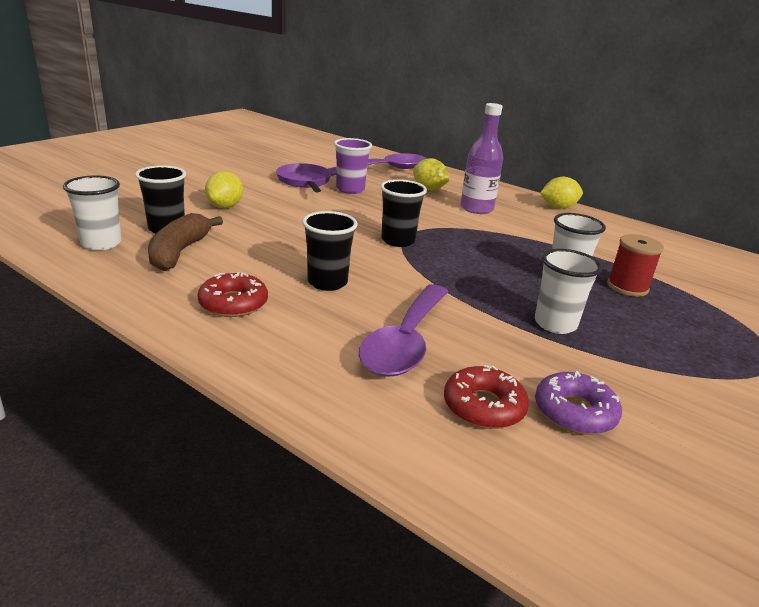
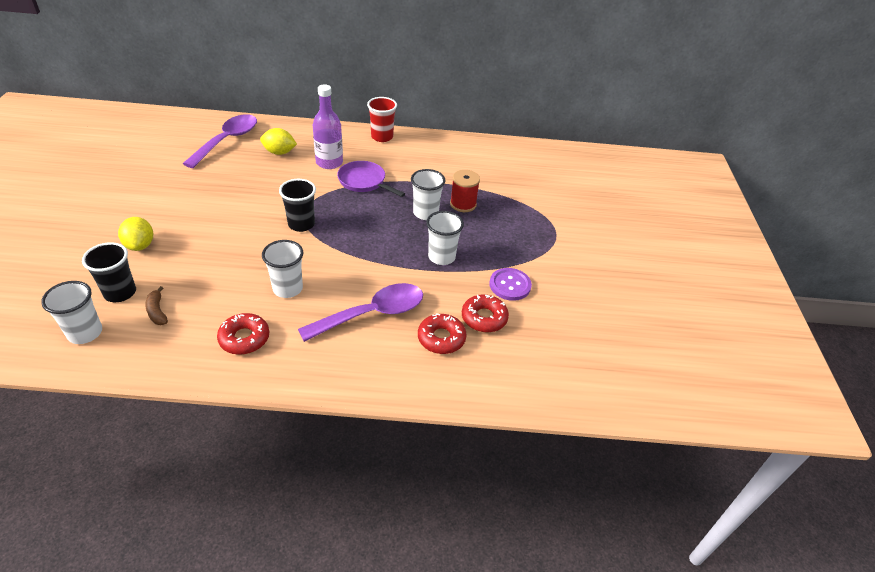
camera: 35 degrees left, 15 degrees up
(179, 252) = (157, 311): brown banana -> brown banana, size x0.54
(304, 181) = (175, 185): purple pan -> purple pan (364, 182)
(327, 282) = (288, 289): black cup -> white cup
(350, 189) = (221, 179): purple cup -> none
(405, 341) = (372, 314): purple spoon -> purple spoon turned 105 degrees counterclockwise
(558, 207) = (382, 137): yellow lemon -> red cup
(574, 412) = (484, 318): purple donut -> red donut
(648, 392) = (510, 285): none -> purple button

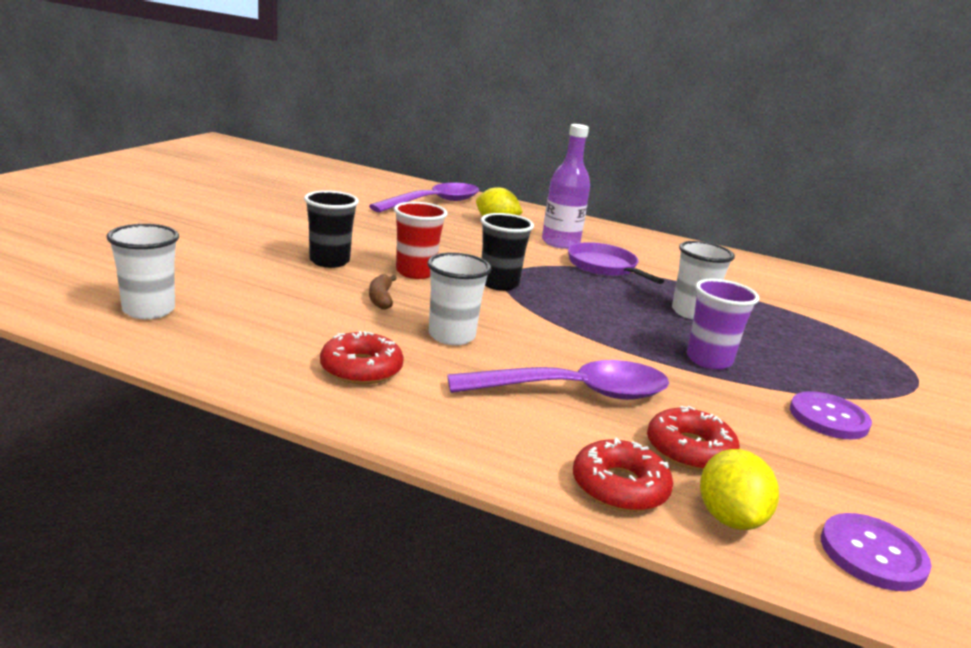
camera: 20 degrees right, 20 degrees down
(120, 293) = (220, 287): black cup -> black cup (329, 261)
(140, 245) = (274, 256): yellow lemon -> yellow lemon (729, 518)
(157, 311) = (256, 314): brown banana -> brown banana (381, 298)
(382, 137) = (642, 237): red cup -> red cup (415, 272)
(441, 257) = (708, 360): white cup -> purple cup
(463, 204) = (754, 316): red spool -> none
(484, 318) = (775, 445): red donut -> red donut (619, 487)
(533, 379) = (872, 554): none -> purple button

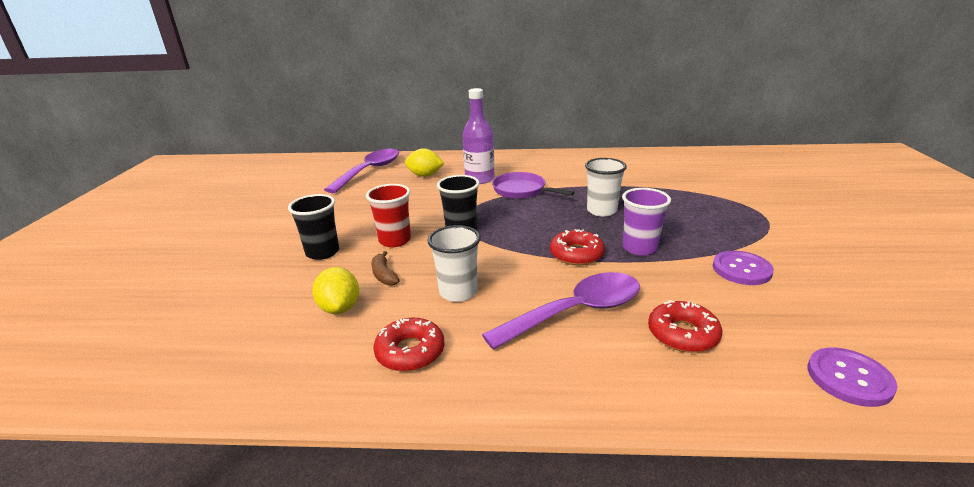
camera: 15 degrees left, 5 degrees up
(149, 310) = (195, 359): white cup -> none
(619, 487) = (663, 390): red donut -> red donut (576, 254)
(729, 518) = (748, 386): yellow lemon -> yellow lemon (340, 308)

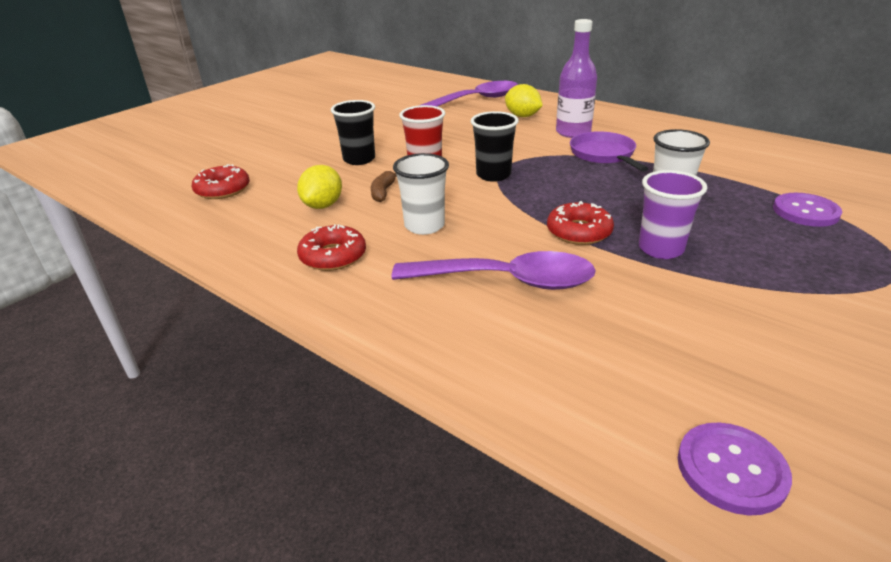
camera: 35 degrees right, 5 degrees up
(682, 334) = (589, 343): red donut -> red donut (223, 190)
(741, 269) = (762, 314): purple button -> purple button (805, 212)

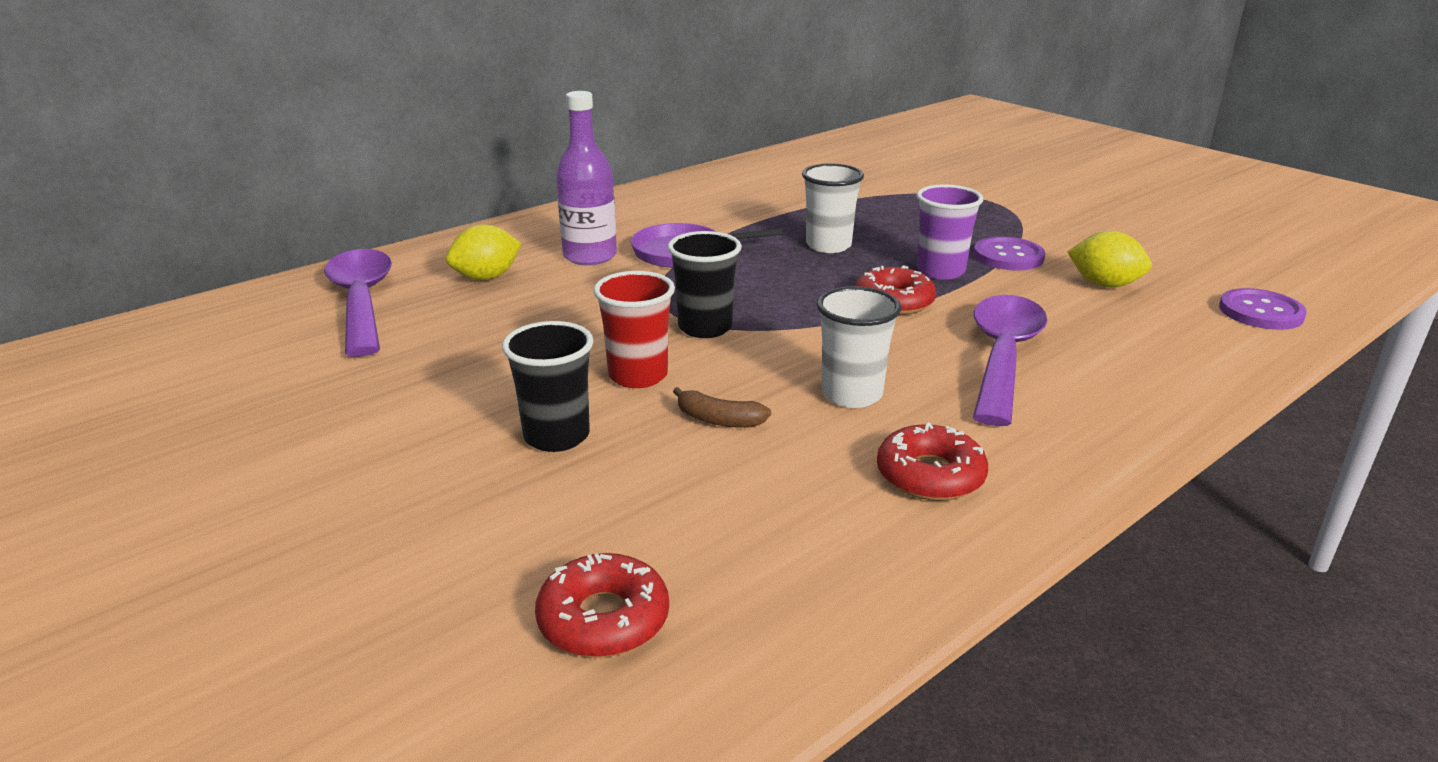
camera: 80 degrees left, 5 degrees down
(323, 205) = (746, 482): yellow lemon -> yellow lemon (1104, 284)
(805, 212) = (878, 201): purple button -> purple button (1008, 256)

